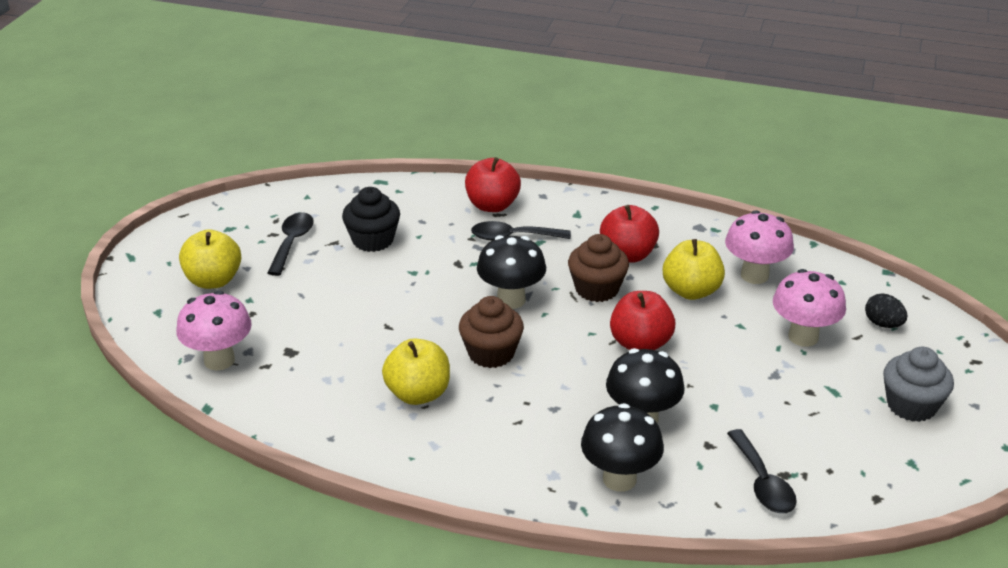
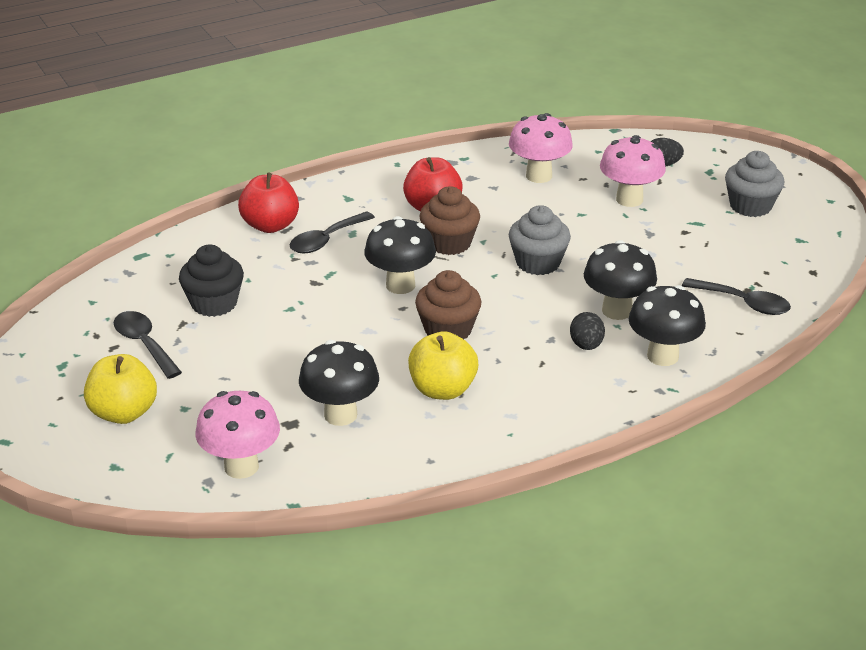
camera: 45 degrees left, 0 degrees up
(327, 366) = (340, 415): none -> black mushroom
(573, 430) = (586, 345): none -> black egg
(640, 344) = (538, 263): red apple -> grey cupcake
(691, 291) = (515, 209): yellow apple -> none

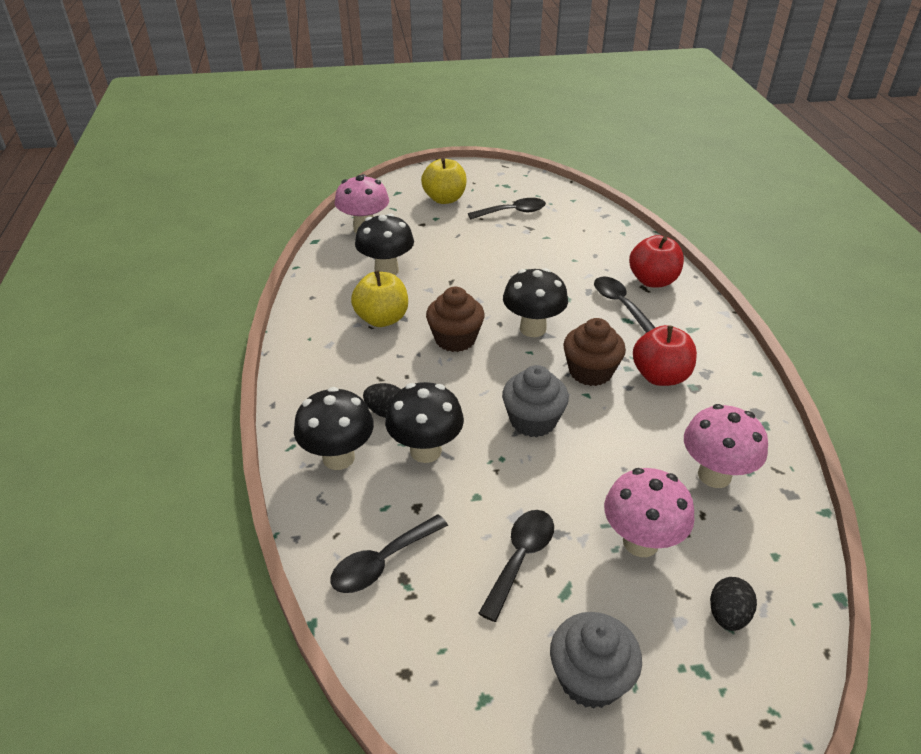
camera: 110 degrees right, 5 degrees up
(214, 303) = (548, 242): black cupcake -> none
(685, 244) = (520, 558): none -> black spoon

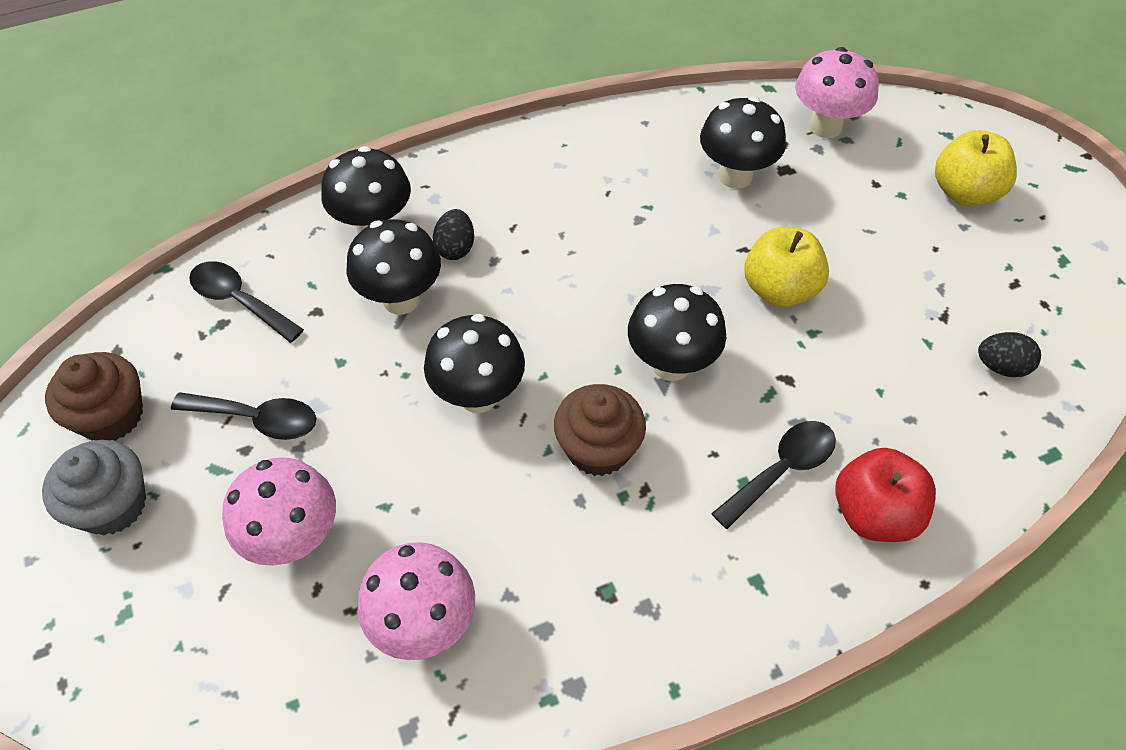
camera: 75 degrees right, 15 degrees up
(382, 319) = (627, 199): yellow apple -> yellow apple (779, 289)
(455, 339) = (614, 282): brown cupcake -> brown cupcake (111, 416)
(513, 212) = (979, 285): black spoon -> none
(533, 421) = (478, 395): grey cupcake -> black mushroom
(660, 376) = (617, 541): red apple -> none
(727, 615) = (196, 642): black egg -> black egg (1001, 366)

